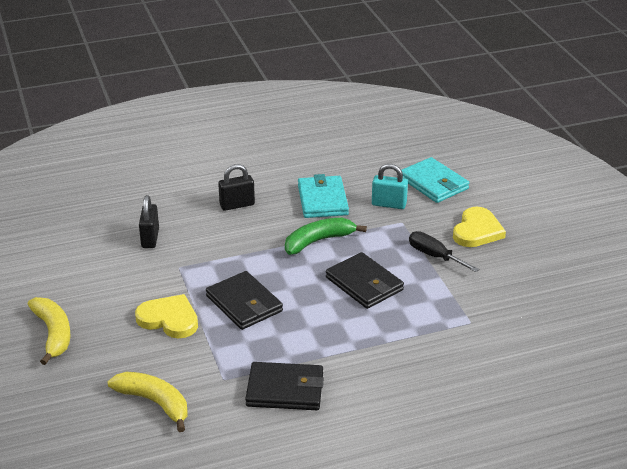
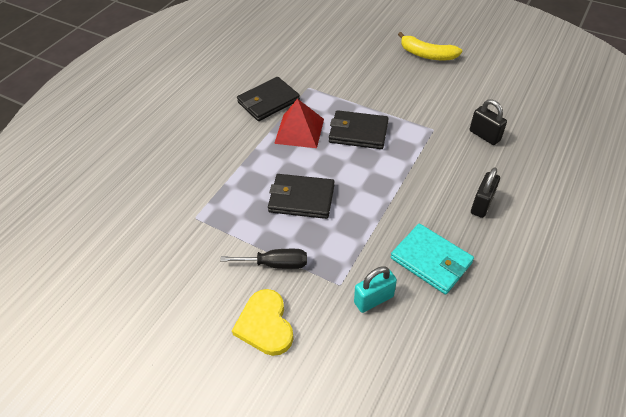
camera: 140 degrees right, 15 degrees up
(155, 403) = (325, 58): yellow banana -> none
(169, 319) = (384, 97): yellow heart -> none
(294, 338) = (299, 131): none -> red pyramid
(318, 241) = (378, 214): green banana -> none
(434, 183) = (366, 368): turquoise wallet -> none

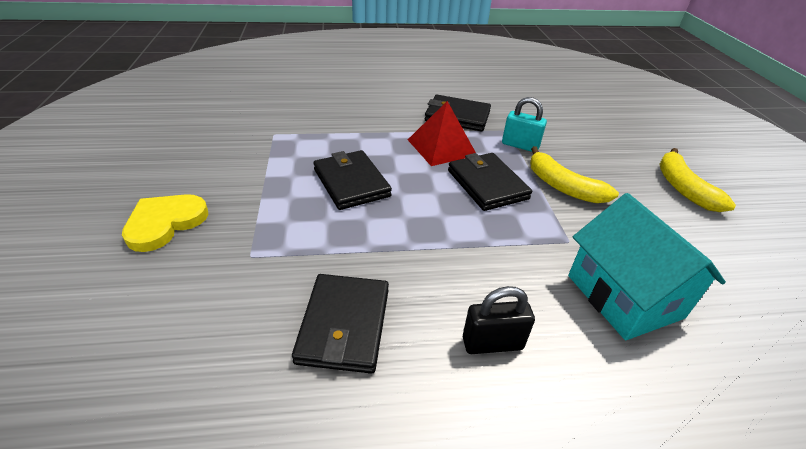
camera: 50 degrees right, 10 degrees down
(275, 264) = (250, 199): black screwdriver -> none
(373, 299) = (244, 293): turquoise padlock -> turquoise padlock (520, 145)
(387, 101) = (562, 186): none -> yellow banana
(431, 260) = (344, 325): turquoise wallet -> black wallet
(484, 135) = (624, 296): black padlock -> turquoise house

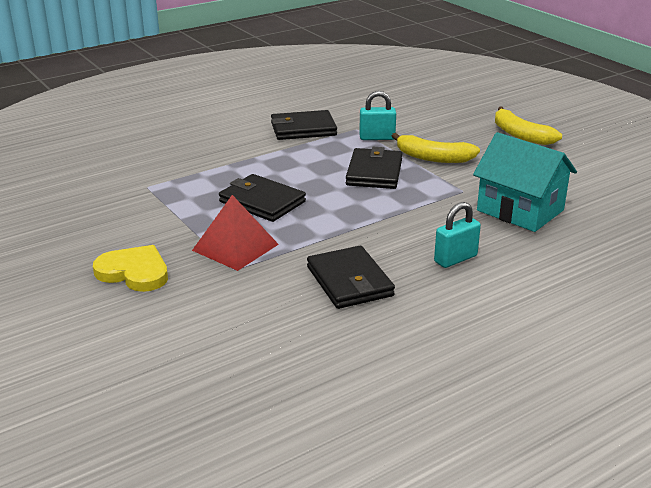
camera: 25 degrees left, 10 degrees down
(165, 223) = (134, 272): yellow heart -> yellow heart turned 105 degrees clockwise
(441, 147) = (312, 156): red pyramid -> red pyramid (235, 247)
(487, 184) = (374, 172): black wallet -> black wallet turned 60 degrees clockwise
(492, 343) = (455, 259): black padlock -> turquoise padlock

